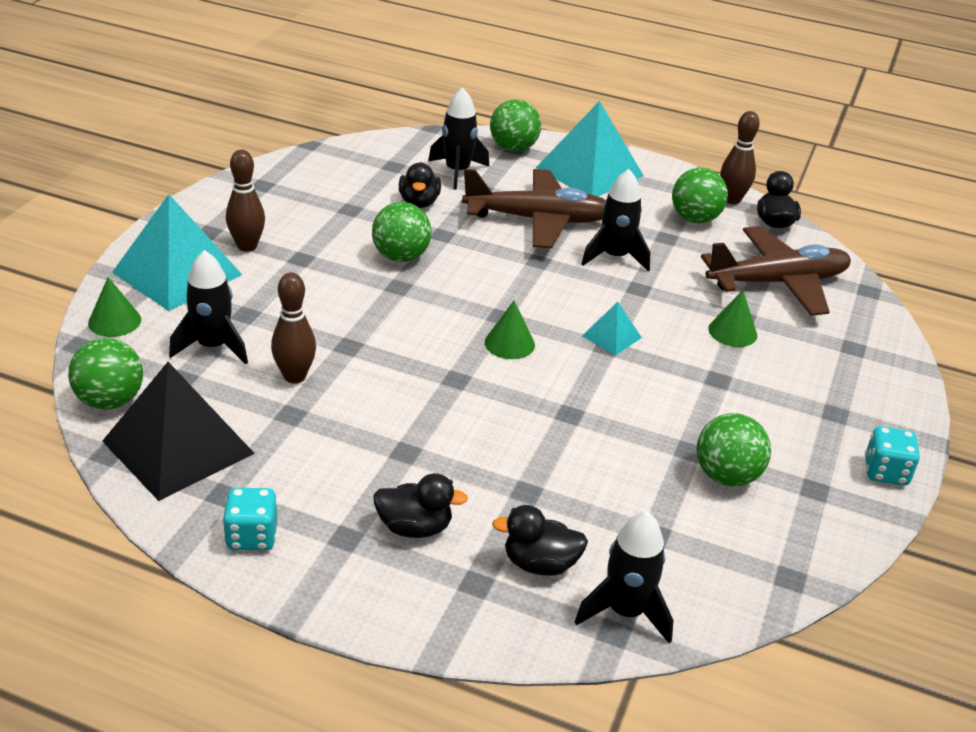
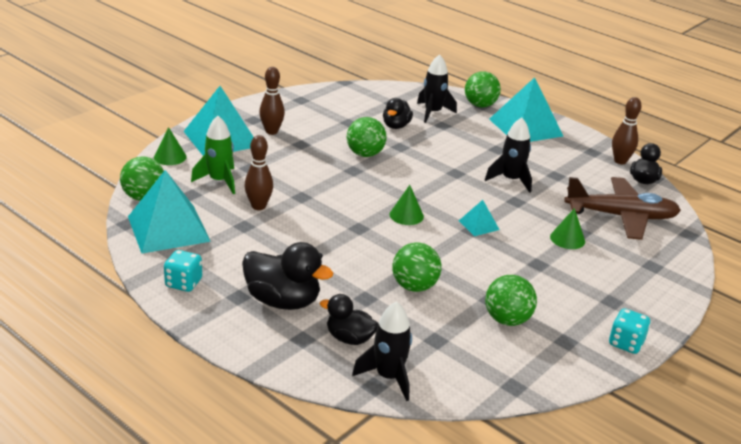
camera: 20 degrees right, 5 degrees down
(178, 447) = (168, 228): black pyramid -> turquoise pyramid
(213, 347) = (219, 181): black rocket -> green rocket
(414, 527) = (283, 301): black duck -> black duck, size x1.61
(537, 220) = (470, 149): brown plane -> none
(695, 219) = (584, 168): green ball -> green ball (414, 286)

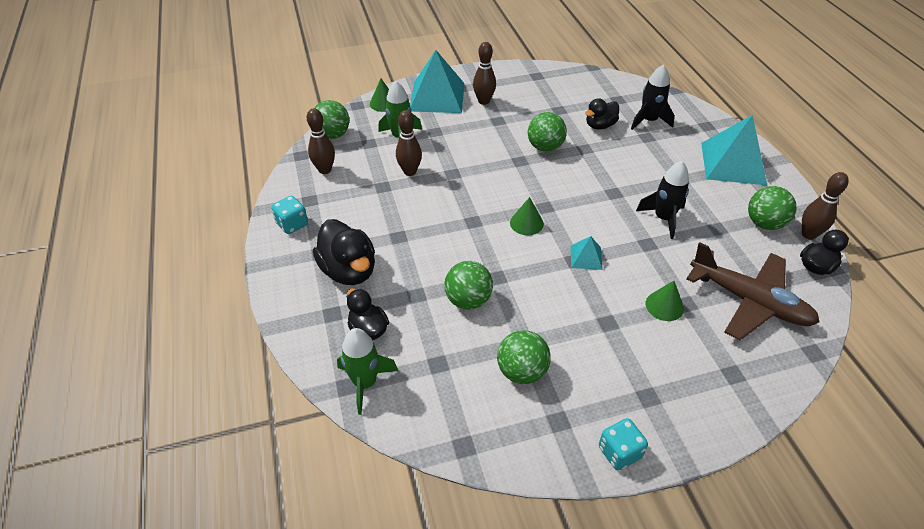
camera: 35 degrees right, 15 degrees up
(168, 228) = (325, 170): turquoise pyramid -> brown bowling pin
(388, 377) = (365, 383): black rocket -> green rocket
(480, 105) = (705, 125): green ball -> green ball (764, 223)

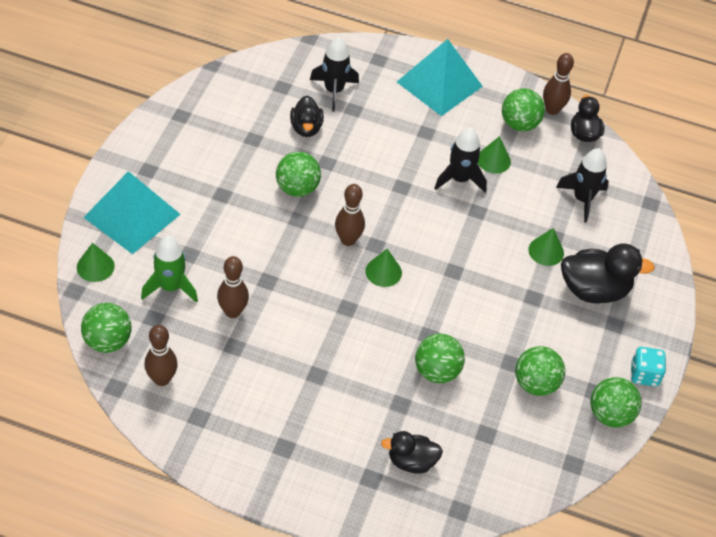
camera: 60 degrees left, 5 degrees up
(292, 224) = (223, 450): turquoise dice -> none
(349, 270) = (328, 437): black duck -> black duck (594, 290)
(365, 383) = (466, 495): green rocket -> none
(484, 101) = (179, 184): brown bowling pin -> brown bowling pin (348, 240)
(545, 448) = (610, 415): none -> green ball
(586, 257) = (457, 261): turquoise pyramid -> none
(708, 227) = (493, 160): none -> green cone
(749, 301) = (582, 199): brown plane -> black rocket

